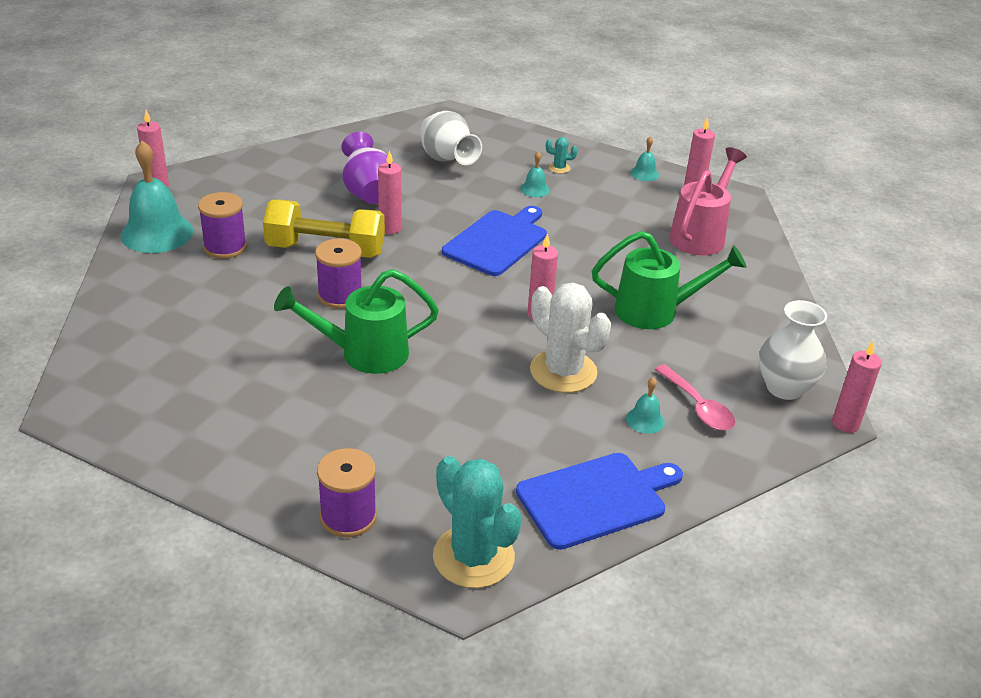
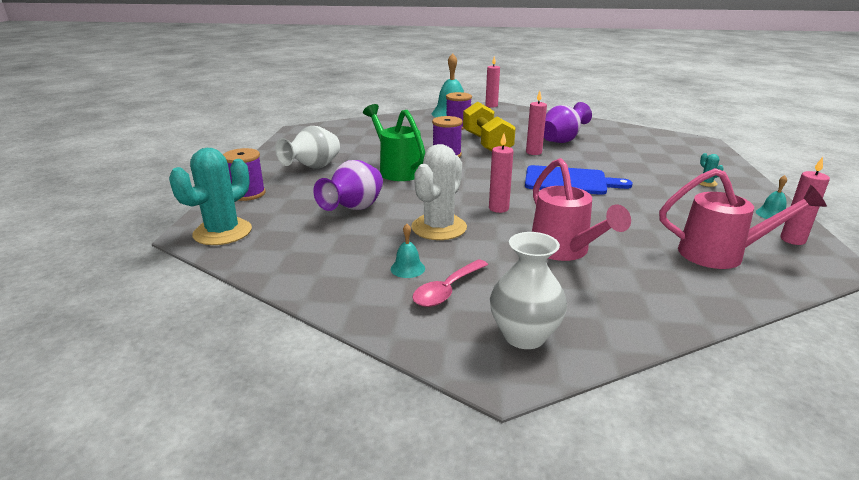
camera: 70 degrees right, 10 degrees down
(447, 160) = (641, 151): white vase -> white vase (313, 168)
(472, 423) = (354, 209): none -> purple vase
(535, 189) = (659, 180): turquoise bell -> none
(596, 499) = (298, 263): blue cutting board -> none
(655, 311) = (564, 250): green watering can -> pink watering can
(845, 424) = (500, 388): pink candle -> none

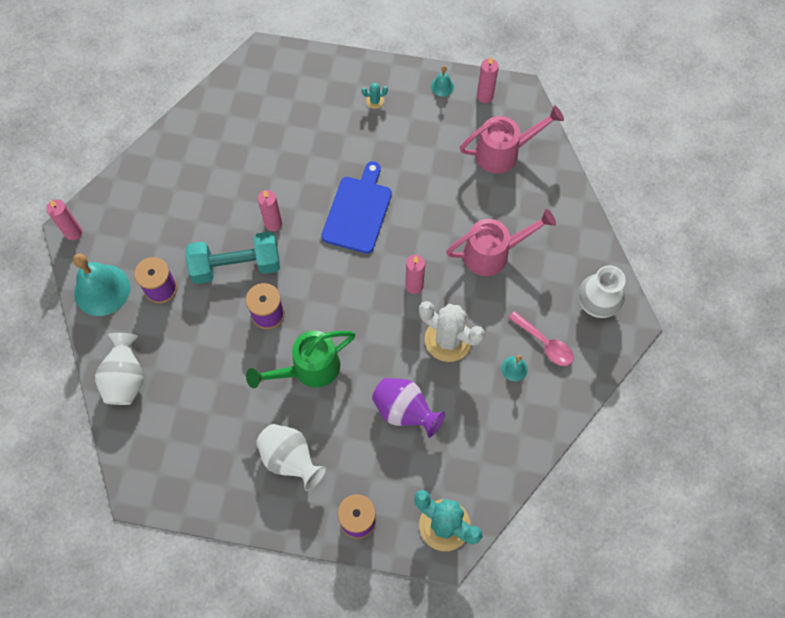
camera: 85 degrees left, 40 degrees up
(385, 122) = (126, 379): none -> white vase
(487, 143) = (236, 266): yellow dumbbell -> turquoise dumbbell
(562, 141) = (239, 185): purple vase -> none
(720, 254) = (503, 153): pink watering can -> pink watering can turned 60 degrees clockwise

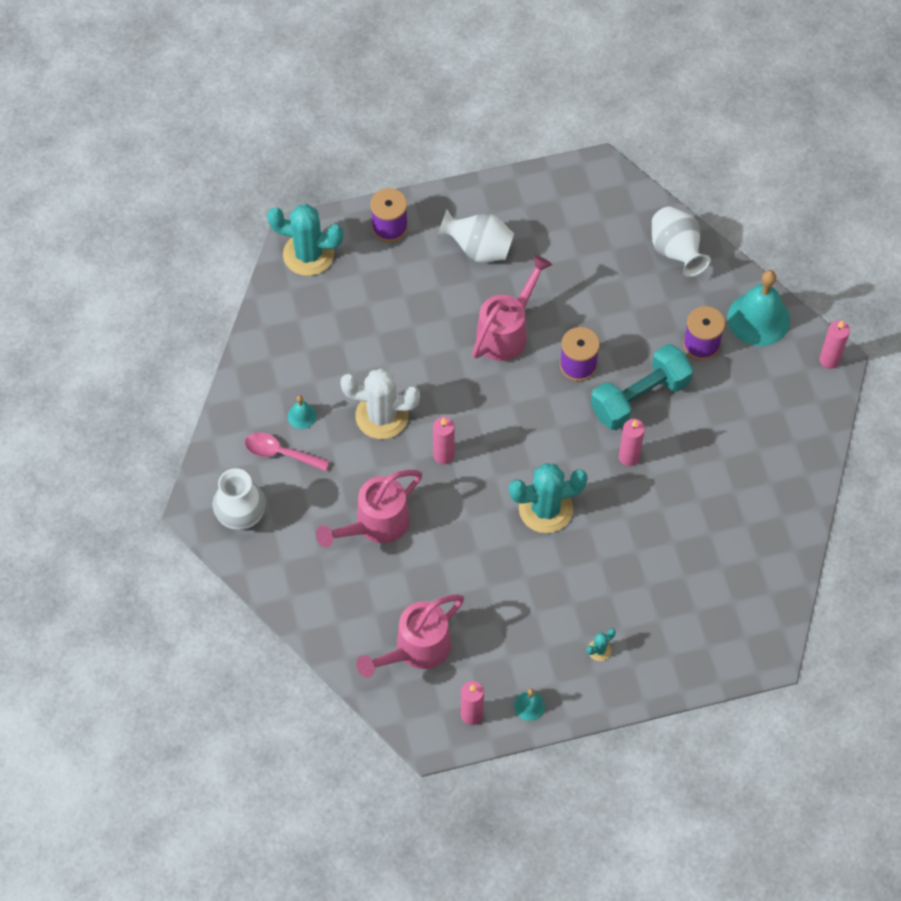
camera: 155 degrees right, 5 degrees down
(309, 369) = (506, 332): green watering can -> pink watering can
(358, 211) = (545, 509): blue cutting board -> turquoise cactus
(405, 411) = (392, 332): purple vase -> none

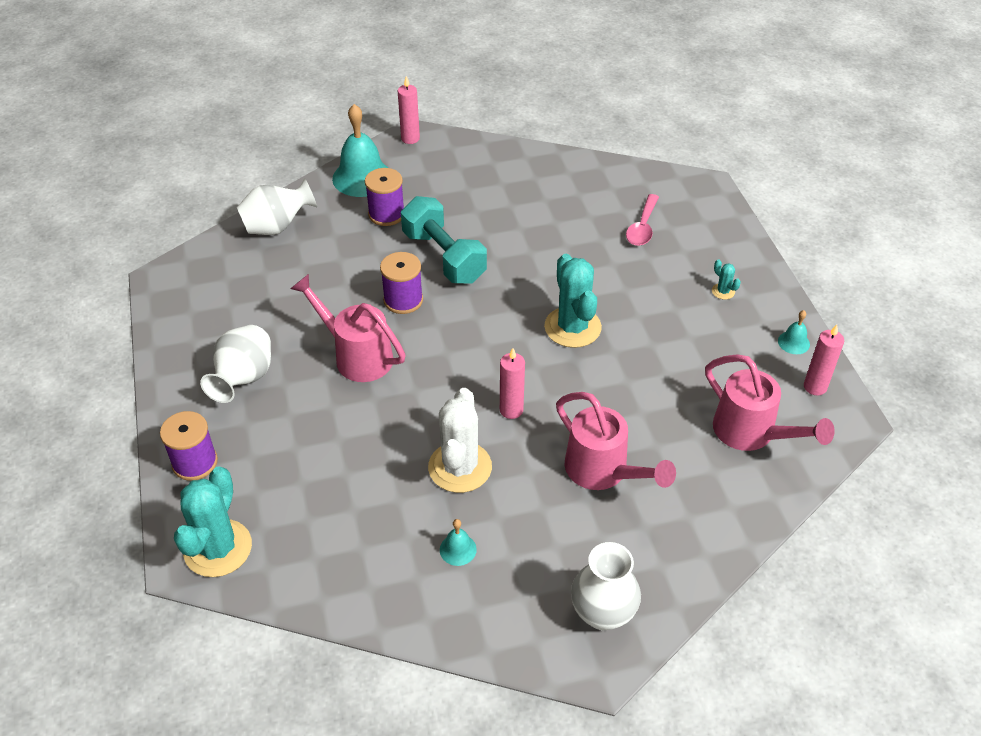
camera: 90 degrees left, 15 degrees down
(280, 453) = (511, 572): pink spoon -> pink spoon (642, 227)
(629, 457) = (511, 266): pink candle -> none

